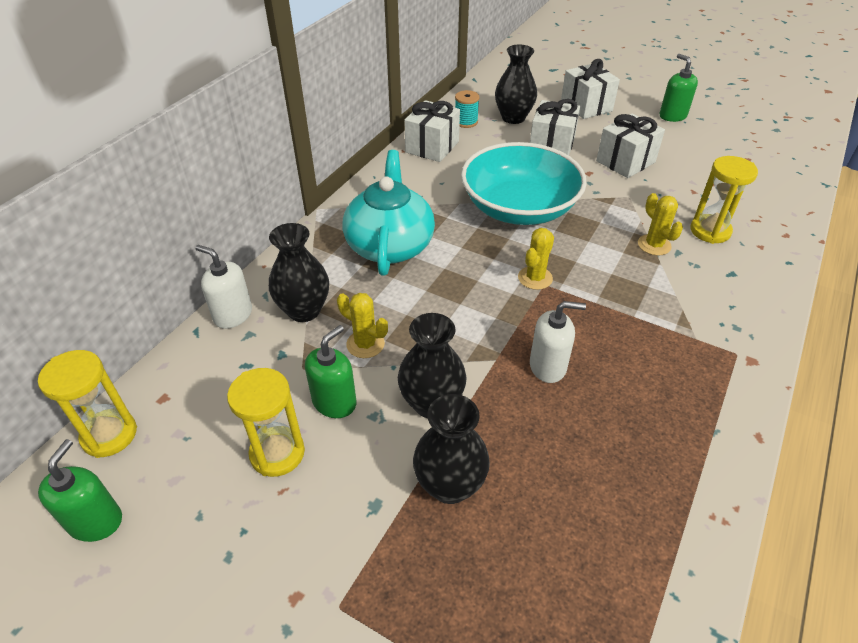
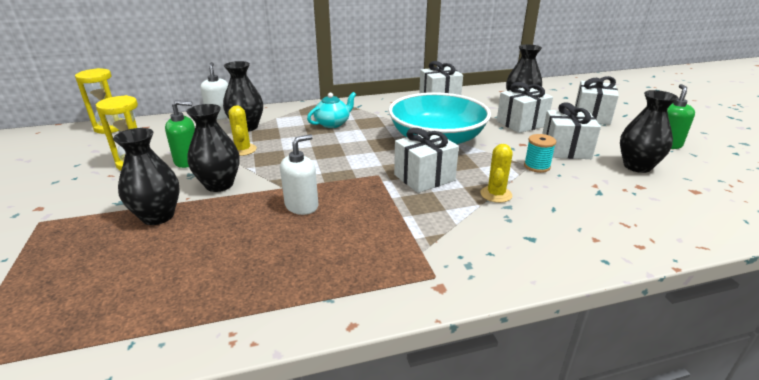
camera: 45 degrees right, 15 degrees down
(95, 521) = (55, 147): green soap dispenser -> none
(390, 245) = (333, 123): turquoise teapot -> turquoise teapot, size x0.56
(466, 122) = (483, 96): turquoise spool -> turquoise spool (537, 166)
(535, 278) = (379, 169): yellow cactus -> none
(548, 366) = (302, 206): white soap dispenser -> white soap dispenser turned 90 degrees counterclockwise
(582, 262) = (424, 177): none -> white gift
(689, 153) = (637, 166): none -> black vase
(710, 231) = (562, 209): yellow hourglass -> none

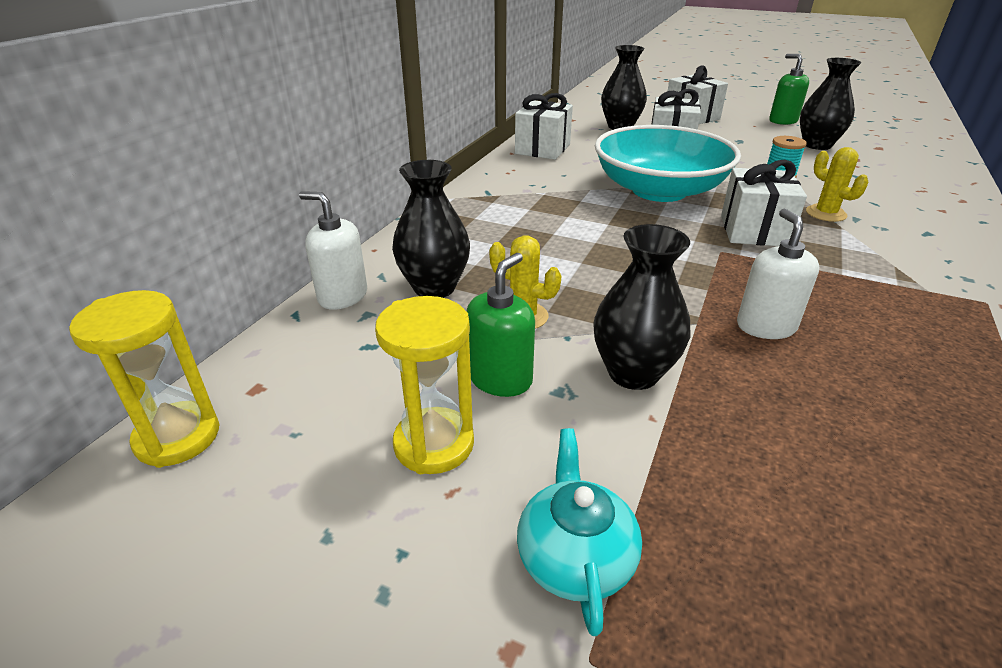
camera: 50 degrees left, 5 degrees up
(158, 216) = (698, 467): black vase -> none
(333, 123) = (523, 225): turquoise teapot -> turquoise teapot (574, 557)
(565, 150) = (754, 153): white gift -> none

